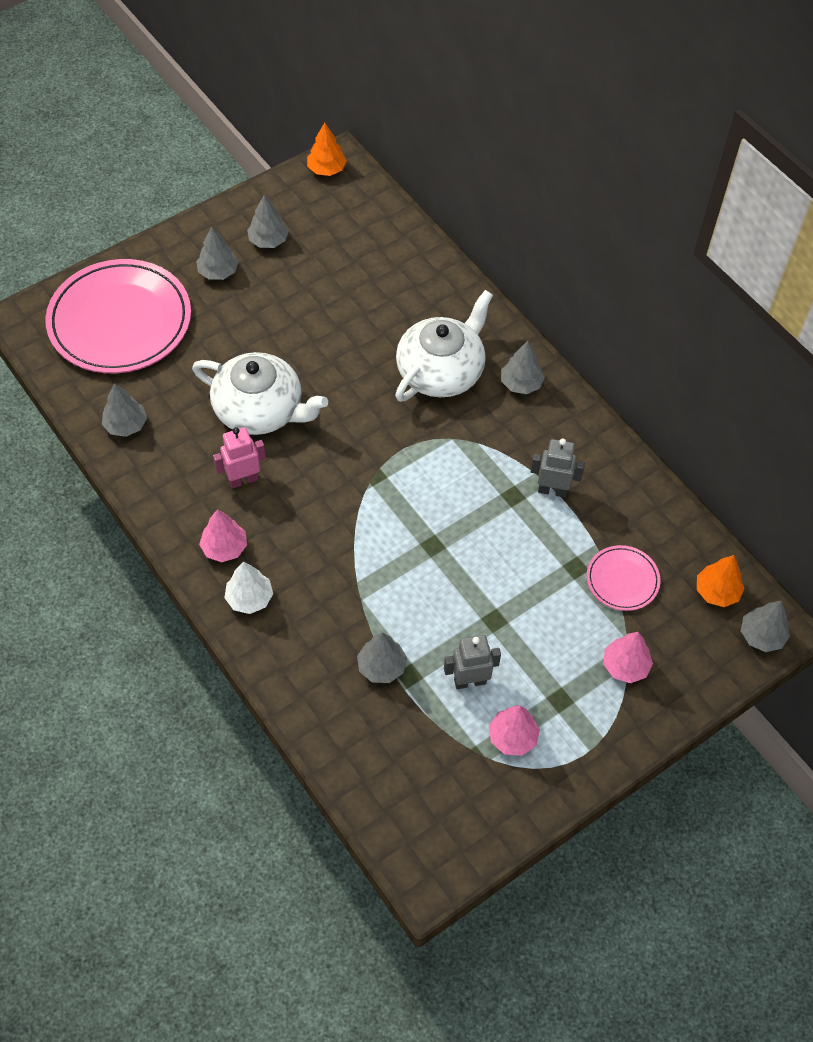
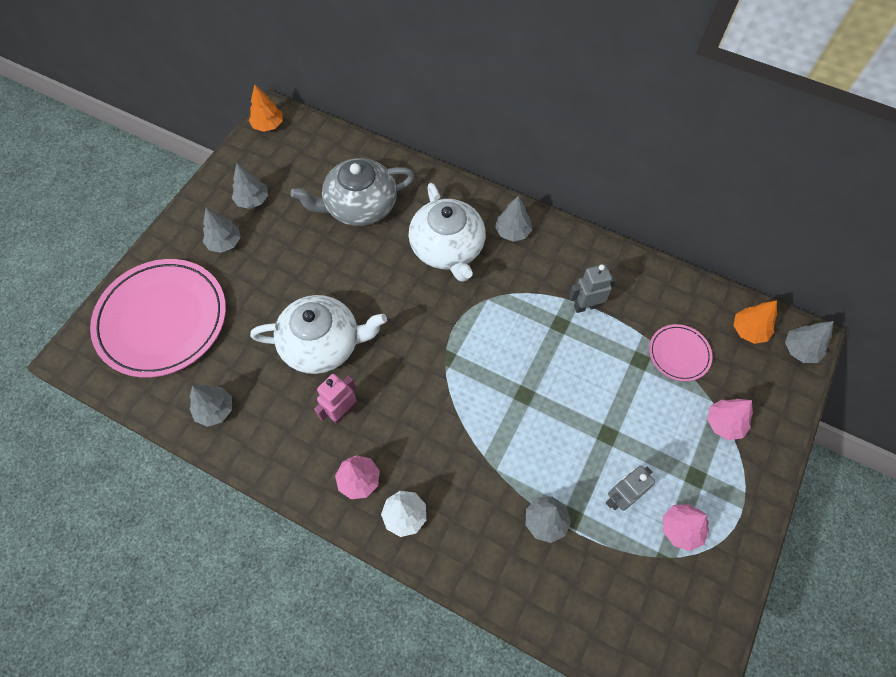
camera: 25 degrees left, 5 degrees up
(374, 291) = (360, 206): none -> grey teapot
(441, 371) = (447, 248): white teapot -> white teapot turned 150 degrees clockwise

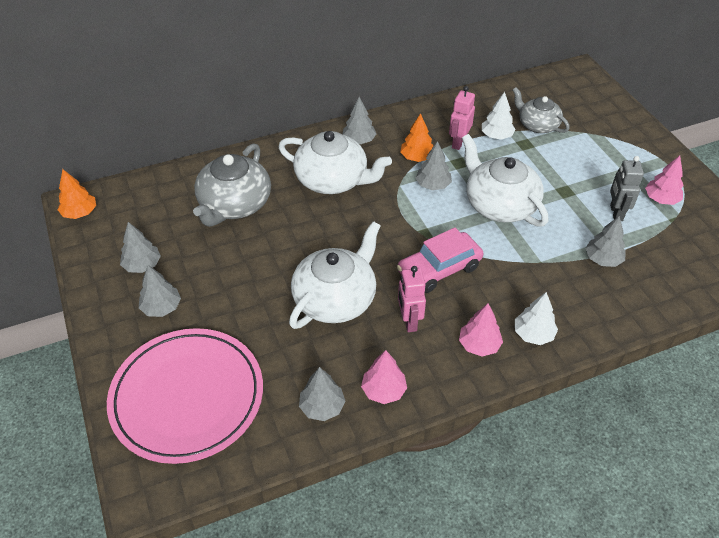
camera: 50 degrees left, 15 degrees down
(416, 395) = (439, 269): none -> pink car
(537, 391) = (499, 204): none -> white teapot
(586, 306) = (458, 143): grey robot -> pink robot
(627, 330) = (496, 136): none -> white tree
(679, 354) = (537, 125): pink plate -> grey teapot
(724, 423) = (604, 137): pink tree -> pink tree (383, 390)
(749, 330) = (550, 88): orange tree -> orange tree (417, 157)
(800, 350) = (584, 77): grey tree -> grey tree (433, 185)

